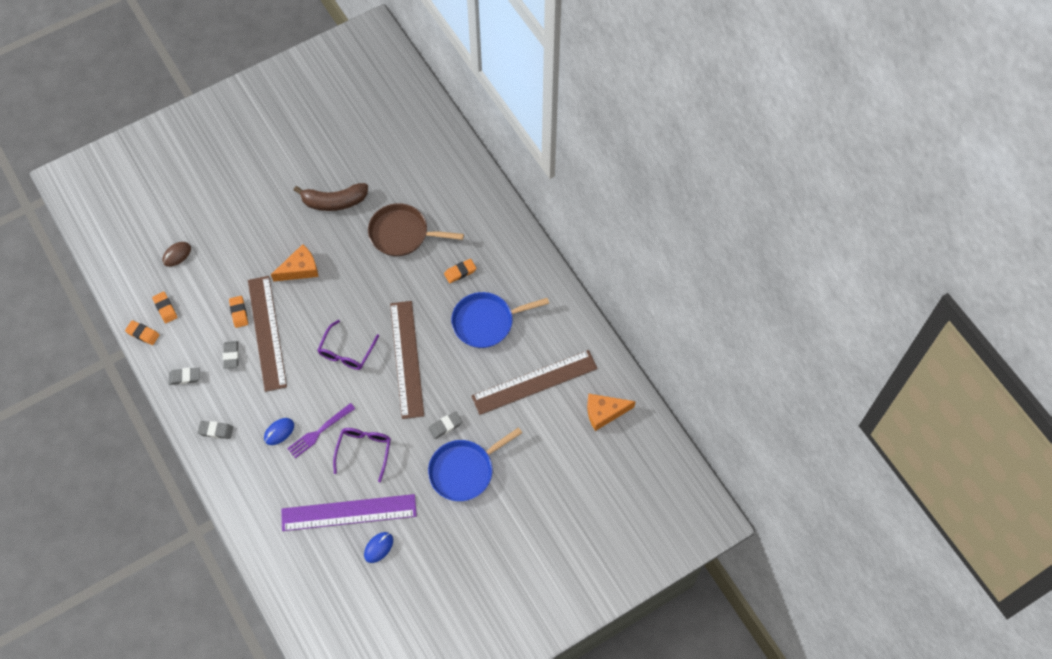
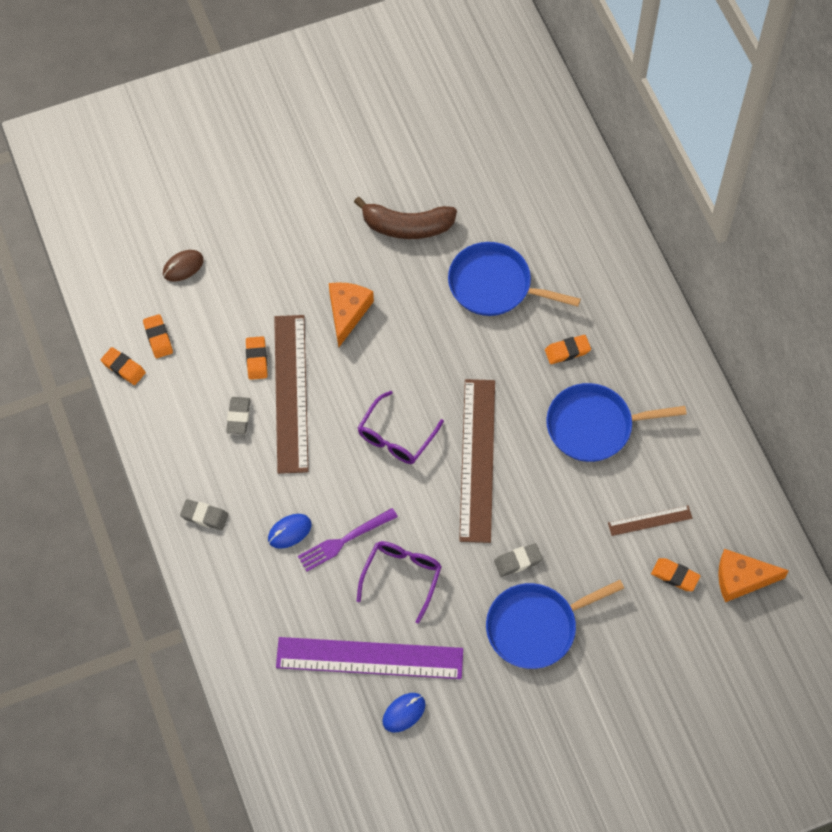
camera: 10 degrees right, 0 degrees up
(185, 377) = (172, 436): grey eraser -> none
(300, 269) = (347, 312): orange cheese -> orange cheese turned 60 degrees counterclockwise
(402, 234) = (494, 285): brown pan -> blue pan
(534, 382) = (650, 520): brown ruler -> brown ruler, size x0.47
(557, 418) = (675, 576): none -> orange eraser

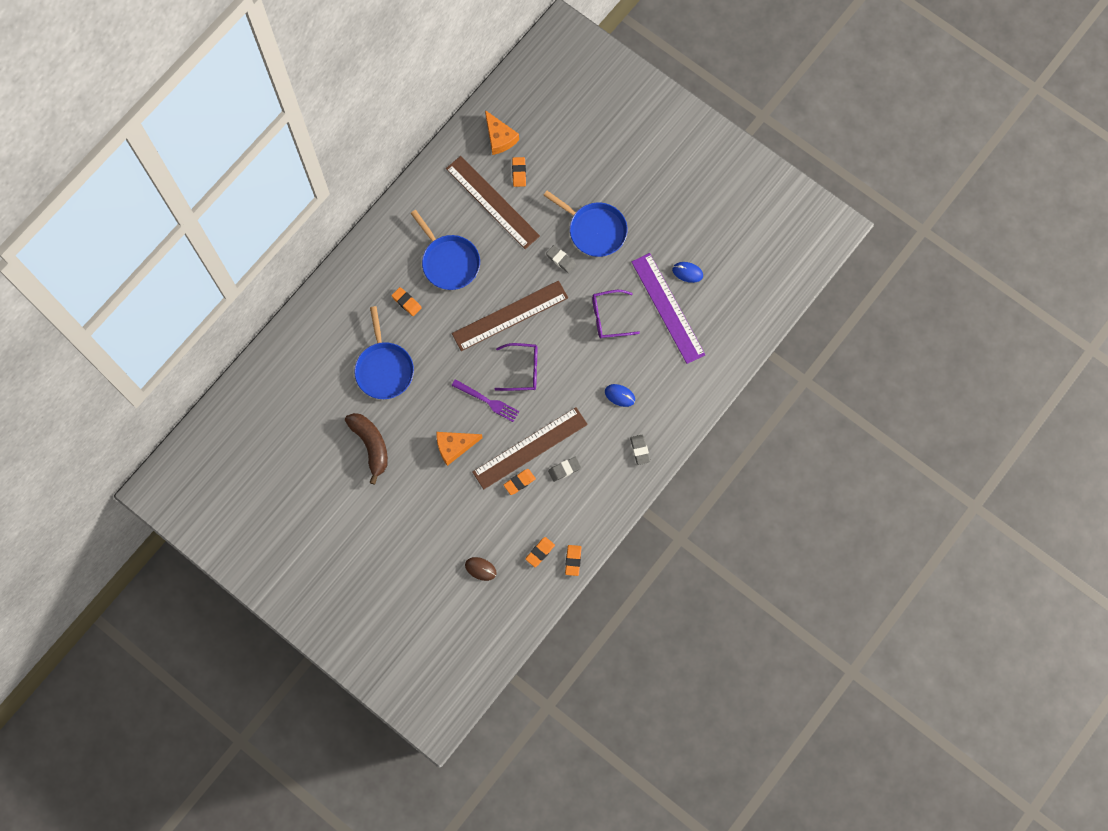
camera: 120 degrees left, 10 degrees up
(343, 541) = (607, 362): purple fork -> purple fork (488, 401)
(650, 520) = (492, 202): brown ruler -> brown ruler, size x2.15

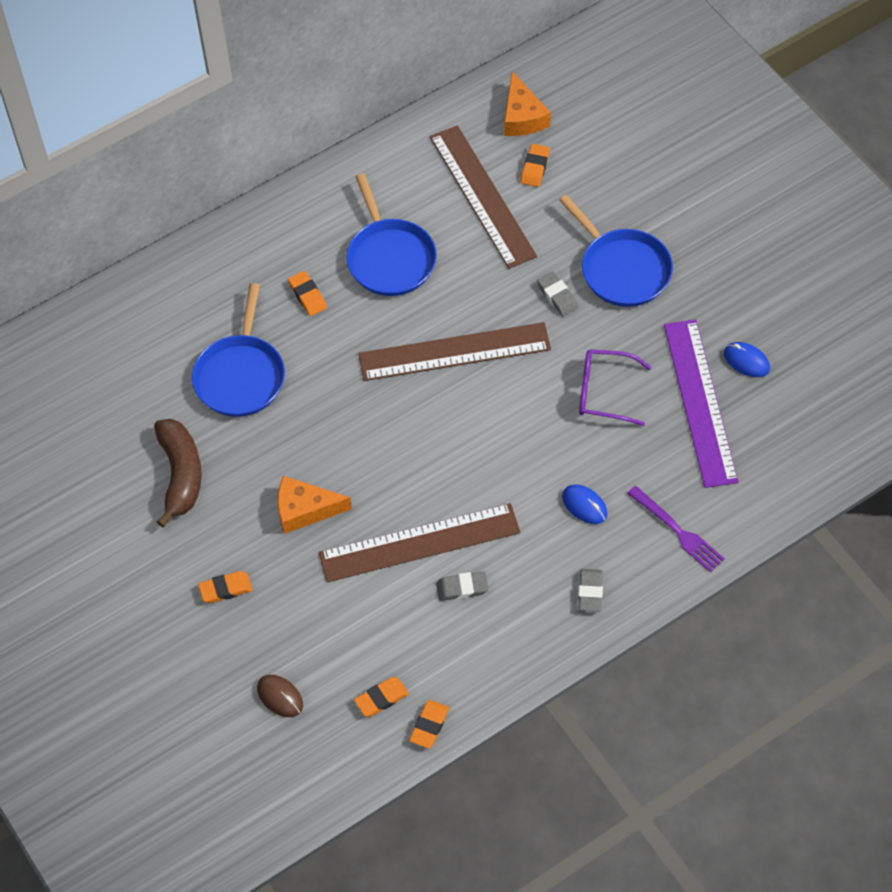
camera: 20 degrees right, 15 degrees down
(488, 401) = (379, 460): purple fork -> purple fork (678, 532)
(519, 482) = (386, 587): orange eraser -> orange eraser (225, 589)
(522, 370) = (447, 430): purple glasses -> none

